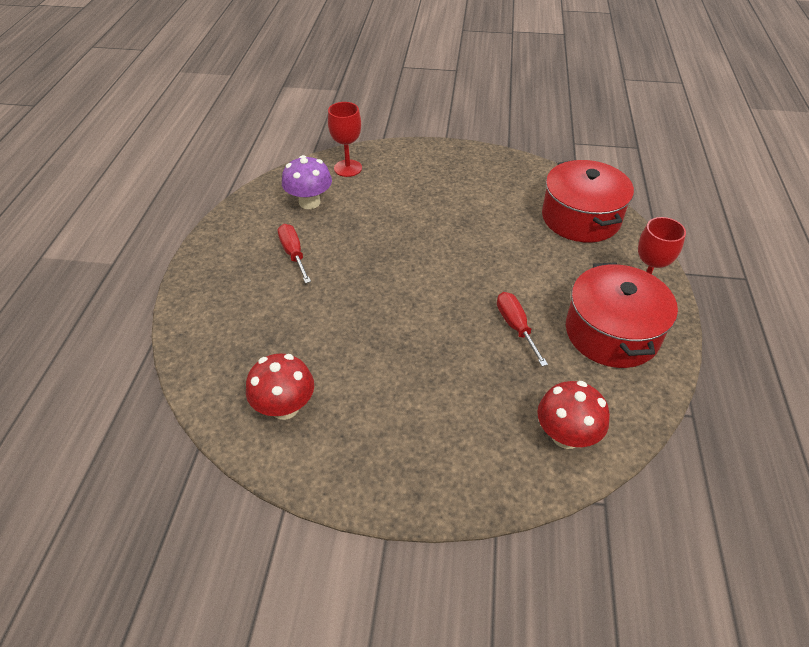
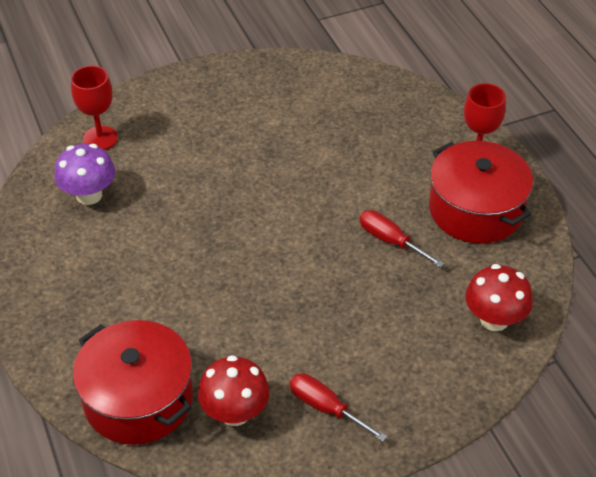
camera: 30 degrees left, 0 degrees up
(293, 254) = (119, 259): red screwdriver -> red screwdriver (326, 408)
(581, 218) = (379, 104): red pot -> red pot (138, 399)

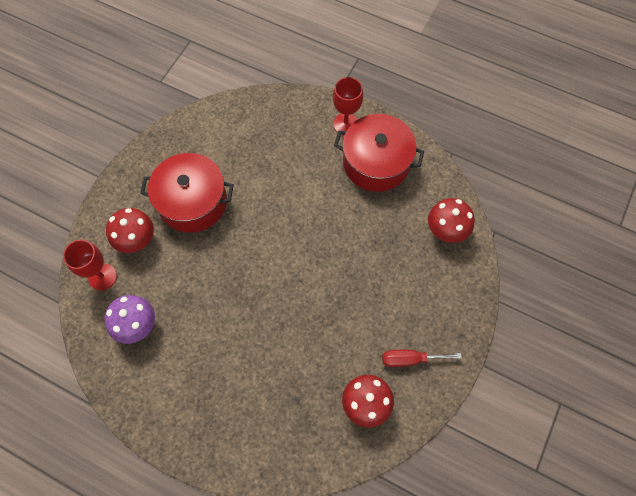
camera: 40 degrees left, 20 degrees up
(138, 399) = (304, 441): red pot -> red pot (192, 202)
(161, 129) = (137, 240): none -> red mushroom
(390, 241) = (348, 220): red screwdriver -> none

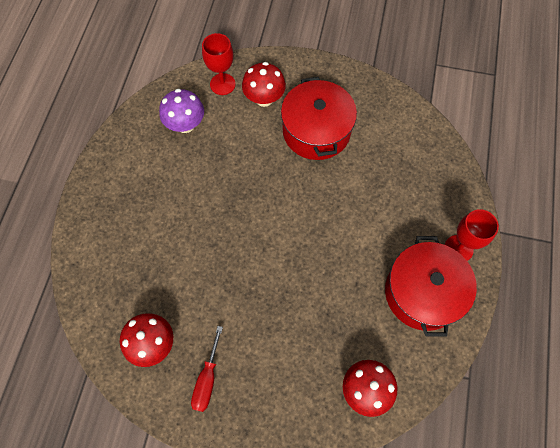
camera: 75 degrees right, 0 degrees up
(410, 359) = (207, 379): red screwdriver -> red screwdriver turned 150 degrees counterclockwise

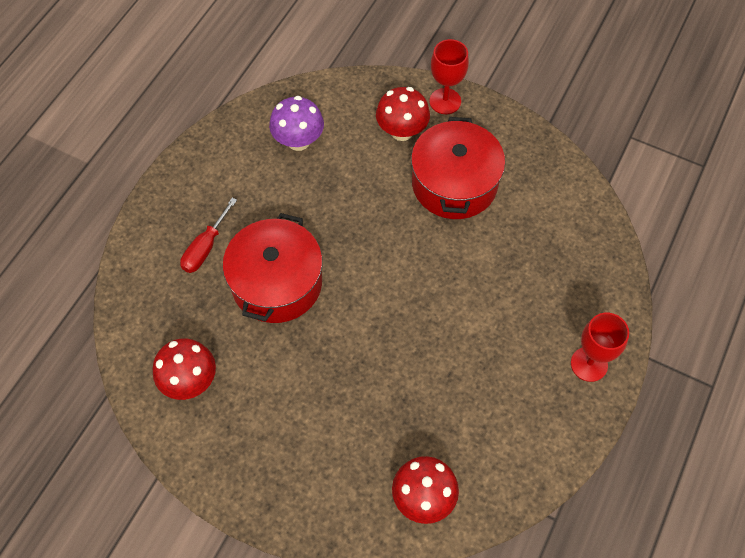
camera: 15 degrees right, 5 degrees down
(207, 379) = (241, 436): red screwdriver -> red screwdriver (205, 248)
(222, 84) = (356, 103): red goblet -> red goblet (445, 101)
(422, 292) = (527, 404): red pot -> red pot (276, 283)

